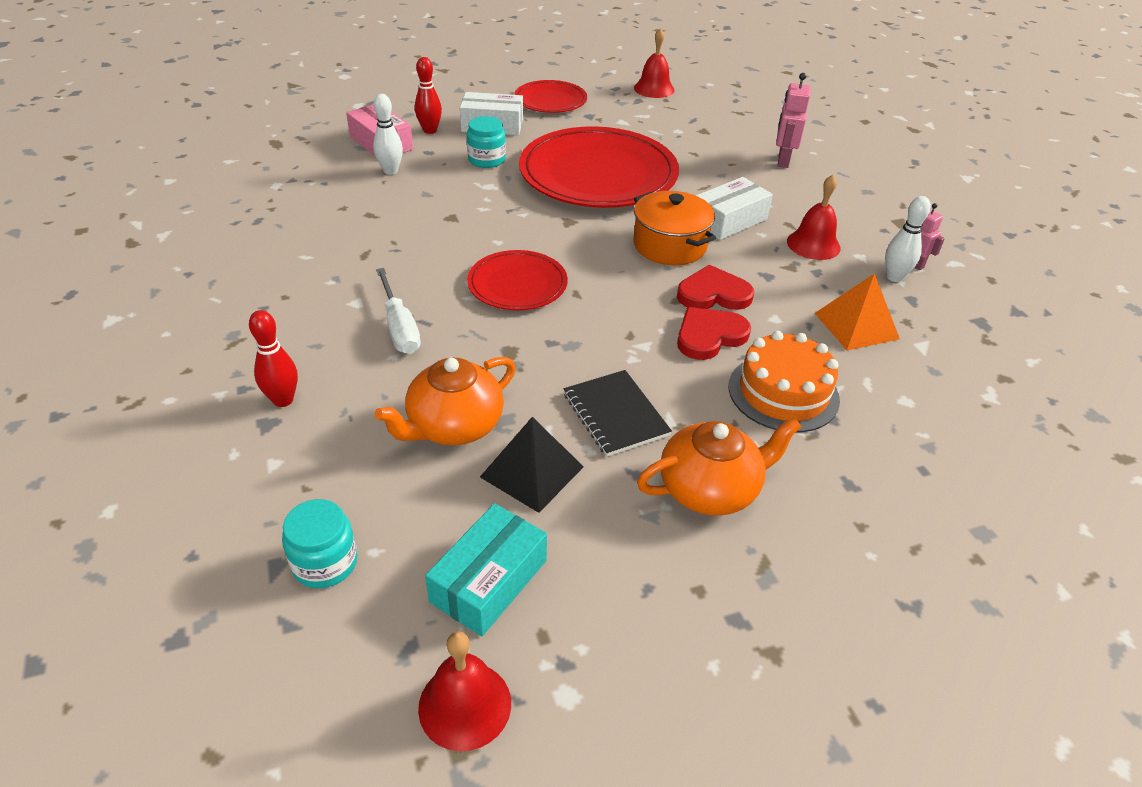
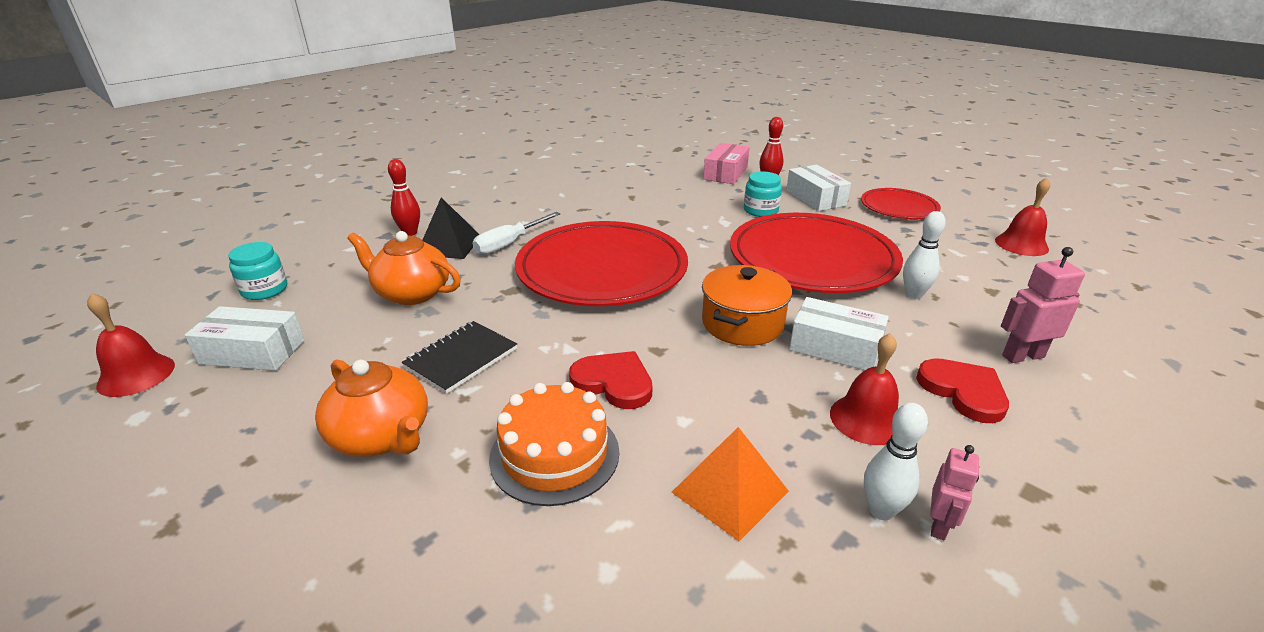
camera: 65 degrees right, 10 degrees down
(390, 171) = (694, 186): white bowling pin -> white bowling pin (913, 294)
(489, 581) = (252, 352): turquoise box -> white box
(517, 284) = (602, 269): red plate -> red plate, size x1.91
(531, 471) = (373, 338): black pyramid -> black pyramid (449, 245)
(713, 294) = (687, 368): red heart -> red heart (963, 392)

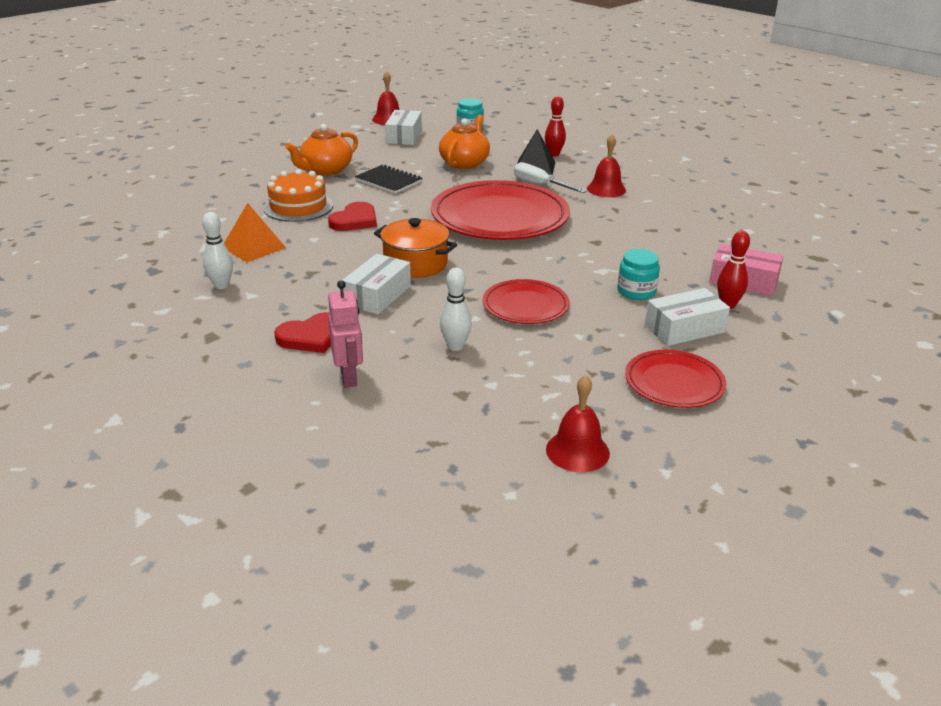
camera: 90 degrees right, 0 degrees up
(812, 259) = (525, 306): red plate -> red plate, size x0.52
(867, 419) = (295, 294): red bell -> red bell (606, 189)
(939, 525) = (203, 300): pink robot -> none

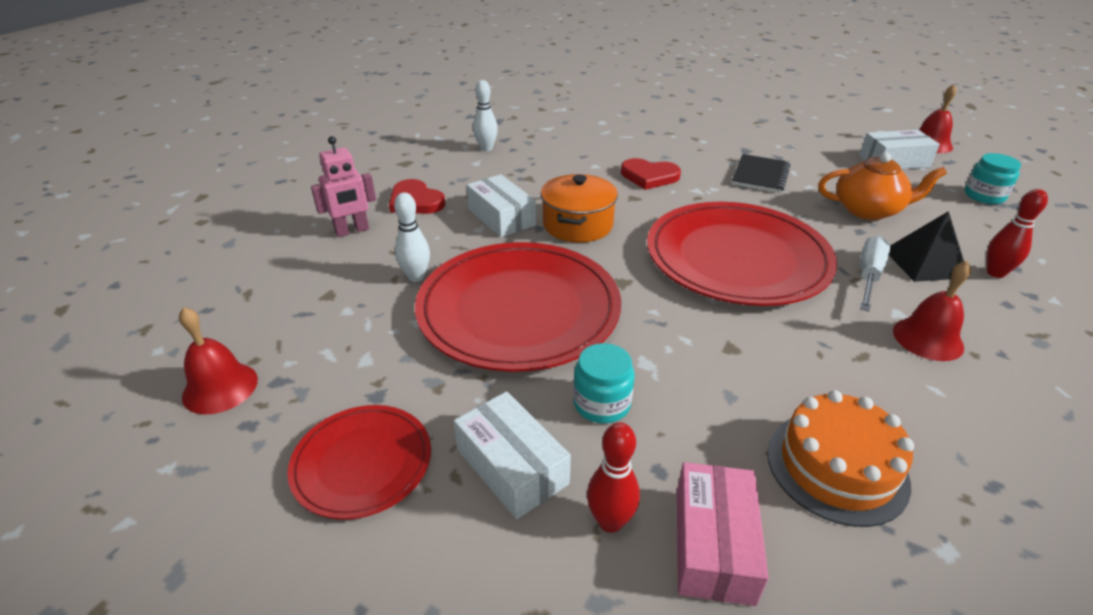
camera: 75 degrees right, 5 degrees up
(253, 247) = (560, 145): orange pyramid -> none
(298, 207) = (654, 146): orange cake -> orange cake (836, 467)
(325, 170) = (749, 141): orange teapot -> none
(378, 295) = (501, 217): white box -> white box turned 45 degrees clockwise
(525, 306) = (518, 310): red plate -> red plate, size x1.91

